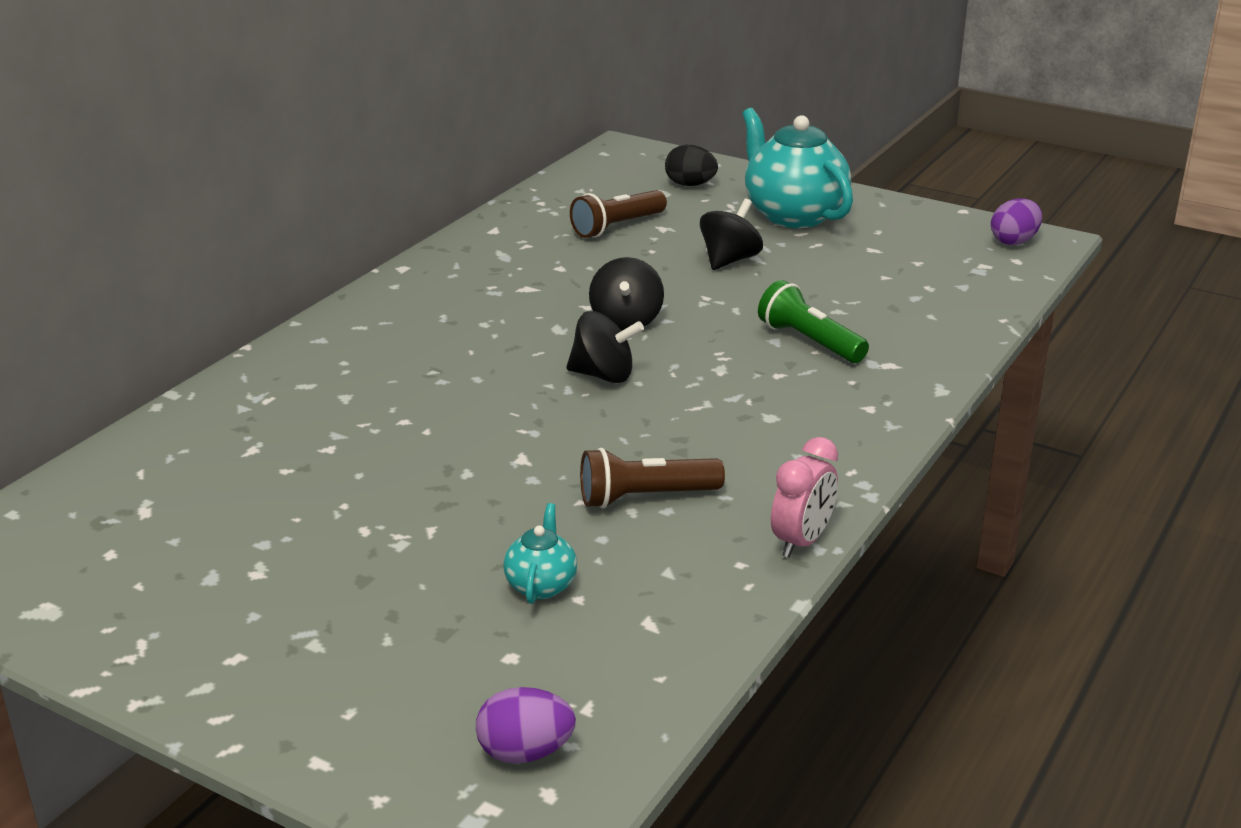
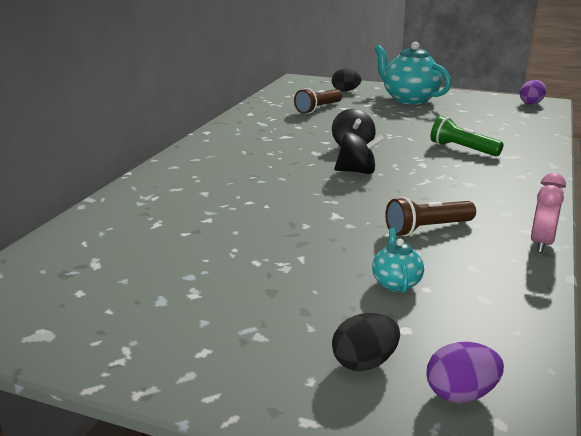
camera: 10 degrees left, 5 degrees down
(429, 697) = (364, 363): none -> black egg
(729, 260) = (390, 118): black spinning top -> none

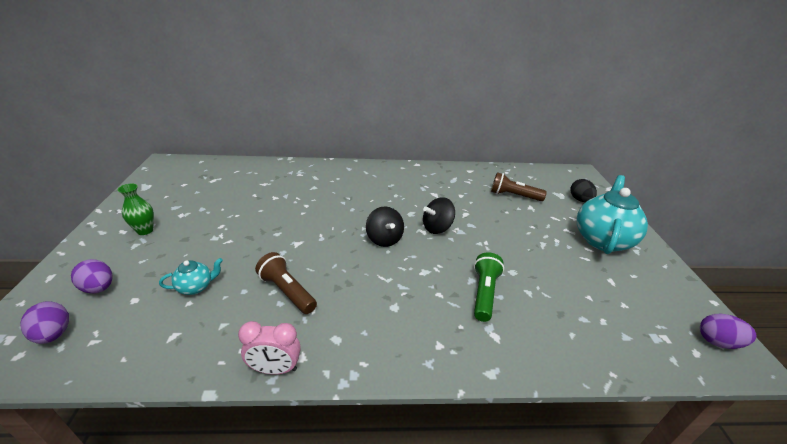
camera: 65 degrees right, 10 degrees up
(219, 328) = (145, 230): none -> green vase
(364, 363) = (99, 288): black egg -> purple egg

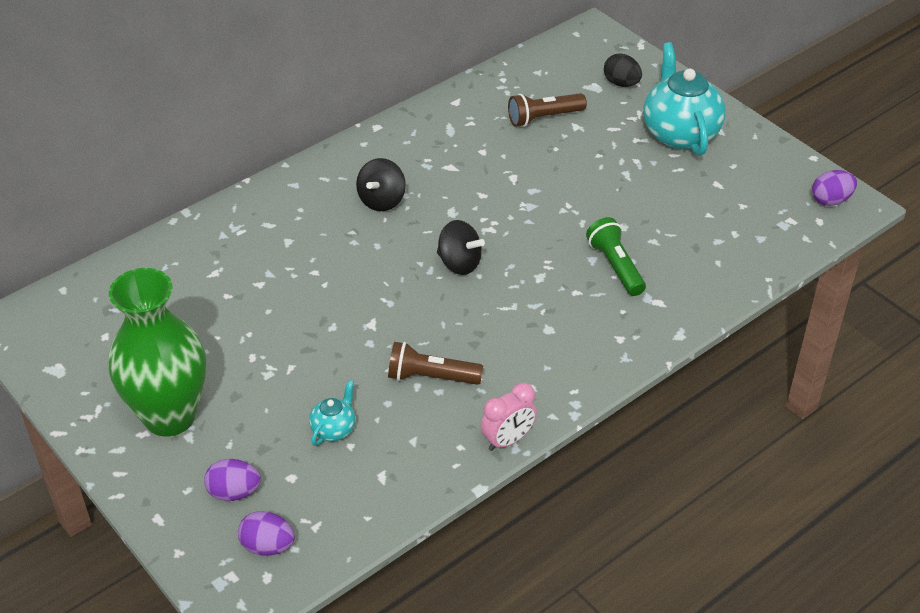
camera: 35 degrees left, 10 degrees up
(145, 230) = (169, 416): green vase -> green vase, size x2.37
(437, 228) = (501, 215): black spinning top -> black spinning top (382, 200)

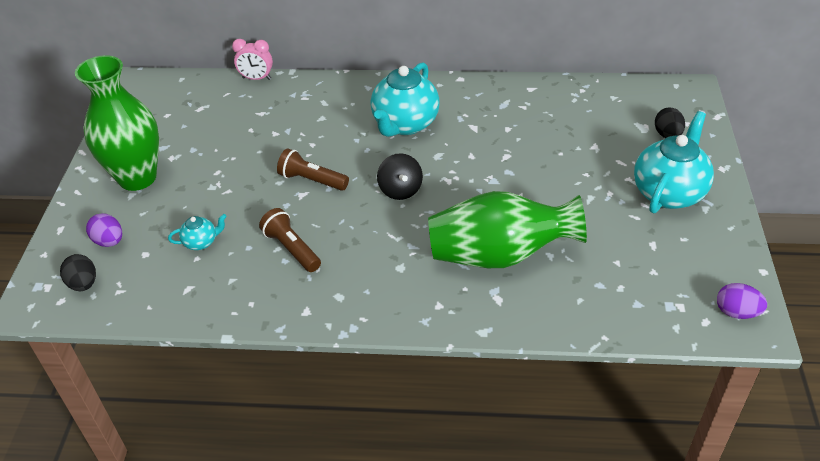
camera: 45 degrees right, 0 degrees up
(267, 546) = (83, 284): purple egg -> black egg
(382, 200) = (405, 124): black spinning top -> turquoise teapot
(508, 440) = (282, 320): pink clock -> pink clock (256, 78)
(544, 118) = (578, 129): brown flashlight -> brown flashlight (311, 180)
(615, 266) = (499, 255): green flashlight -> green vase

